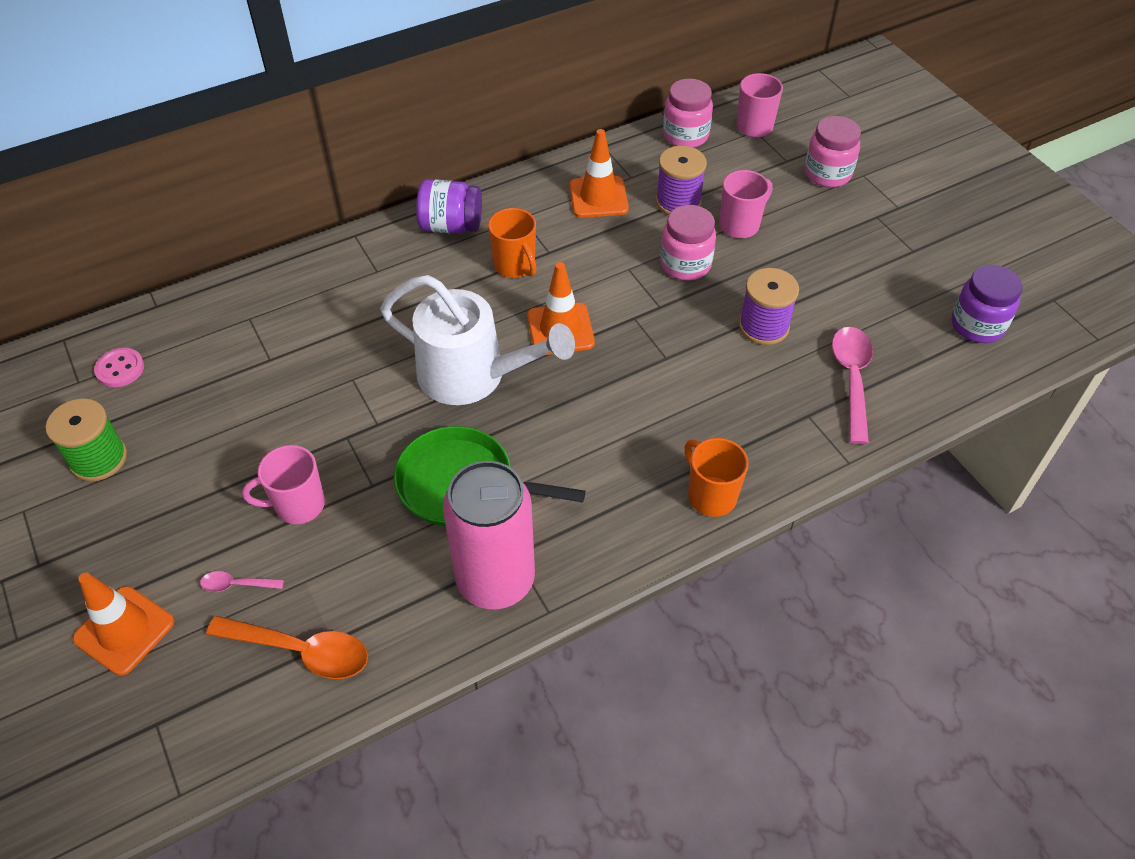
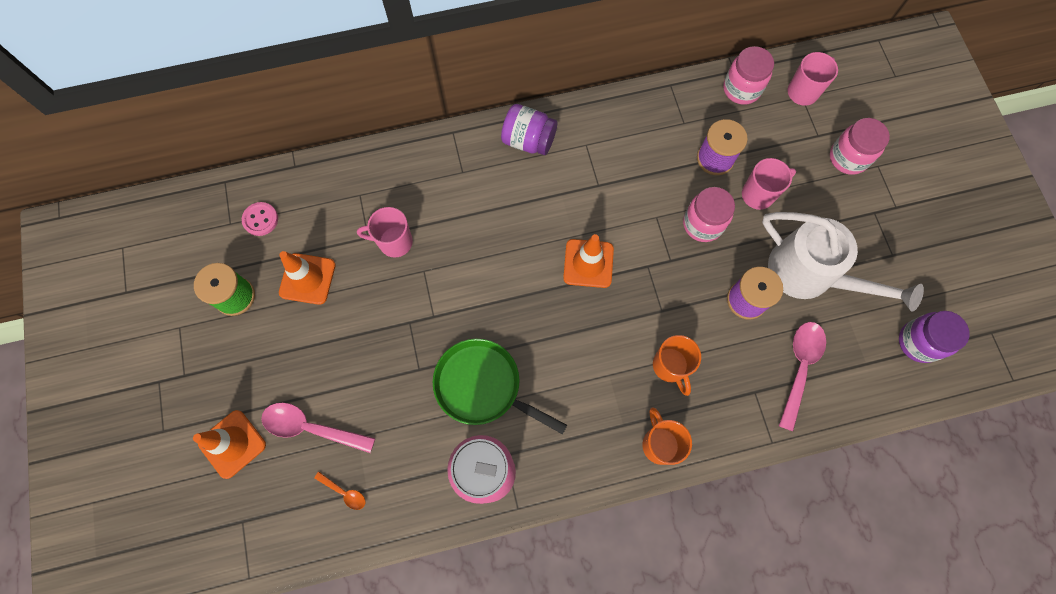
camera: 15 degrees right, 20 degrees up
(237, 585) = (311, 428): pink spoon -> pink spoon, size x1.99
(298, 505) = (364, 373): pink mug -> pink mug (394, 242)
(301, 650) = (344, 492): orange spoon -> orange spoon, size x0.50
(473, 376) = (512, 290): white watering can -> white watering can (810, 274)
(515, 266) = (569, 193): orange mug -> orange mug (670, 366)
(598, 197) = (652, 138): orange traffic cone -> orange traffic cone (307, 279)

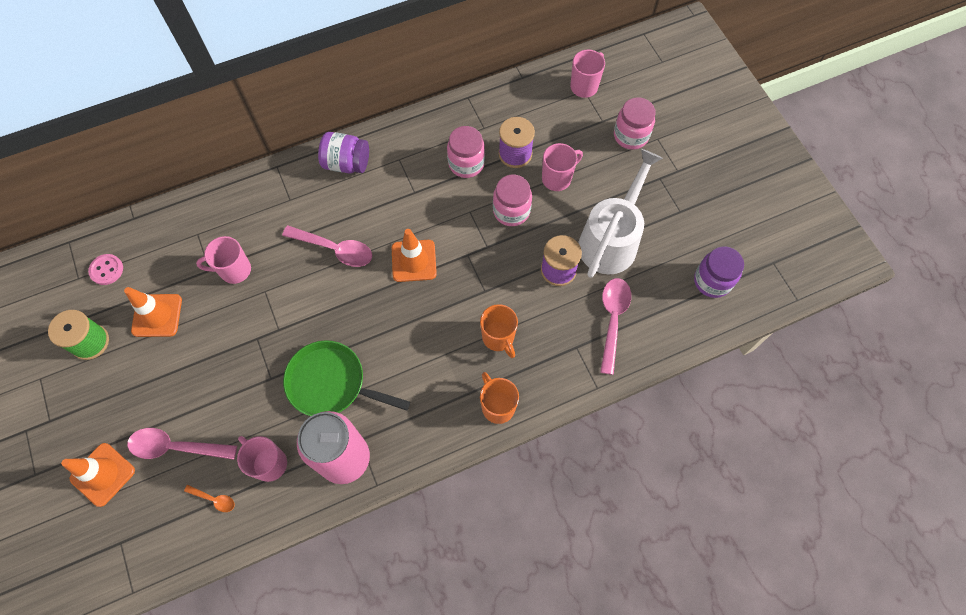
camera: 10 degrees left, 5 degrees down
(406, 463) = (269, 463): none -> pink mug
(504, 236) = (335, 249): none -> pink spoon
(741, 89) = (530, 92): pink jar -> pink jar (466, 163)
(810, 274) = (611, 239): white watering can -> white watering can turned 90 degrees counterclockwise

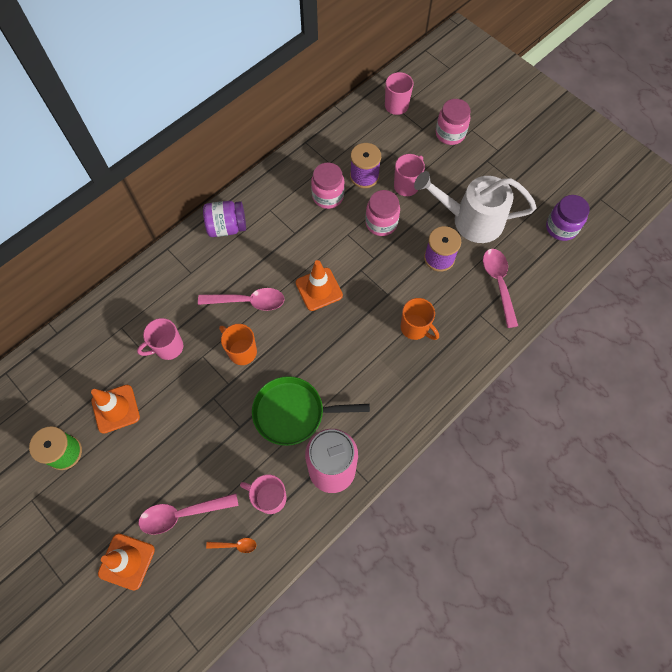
camera: 20 degrees left, 0 degrees up
(106, 270) = (52, 385): pink button -> none
(497, 406) = (438, 383): orange mug -> orange mug (242, 351)
(611, 239) = (470, 220): white watering can -> white watering can turned 90 degrees counterclockwise

